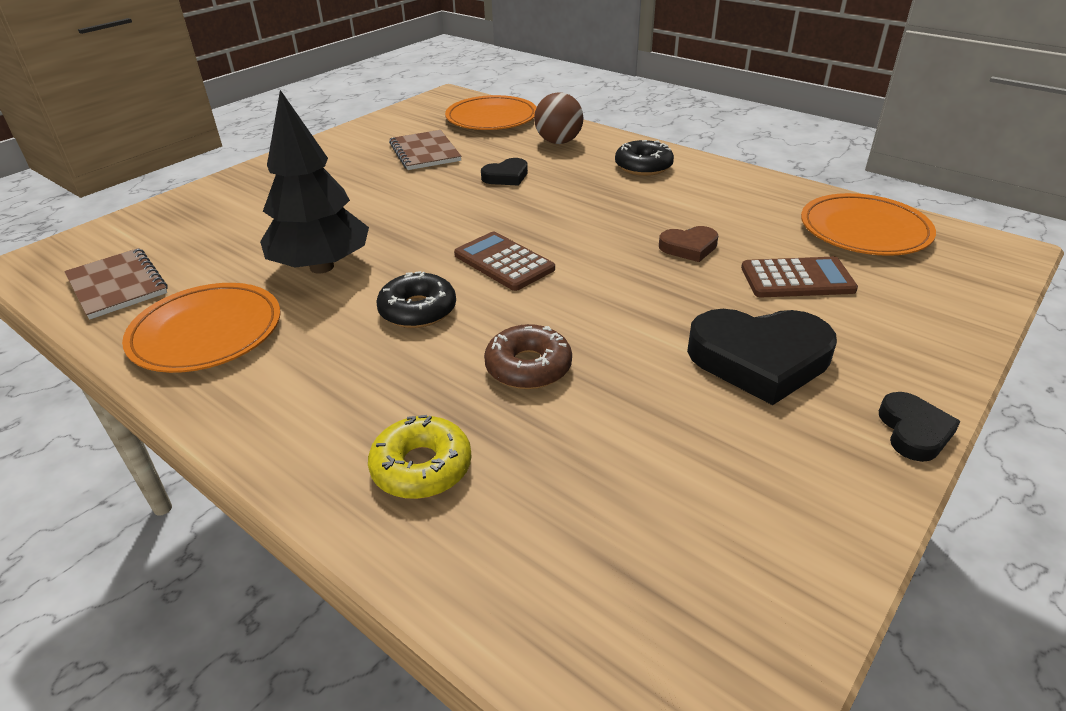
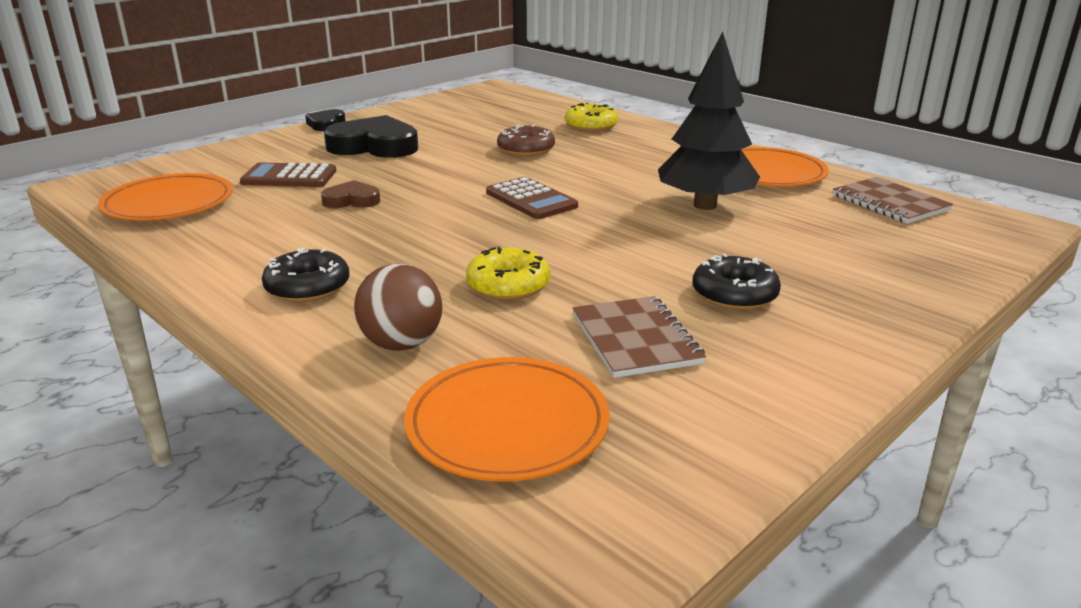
camera: 175 degrees left, 10 degrees down
(418, 310) = (605, 176): black donut -> black donut (734, 294)
(506, 176) = (508, 285): black heart -> yellow donut

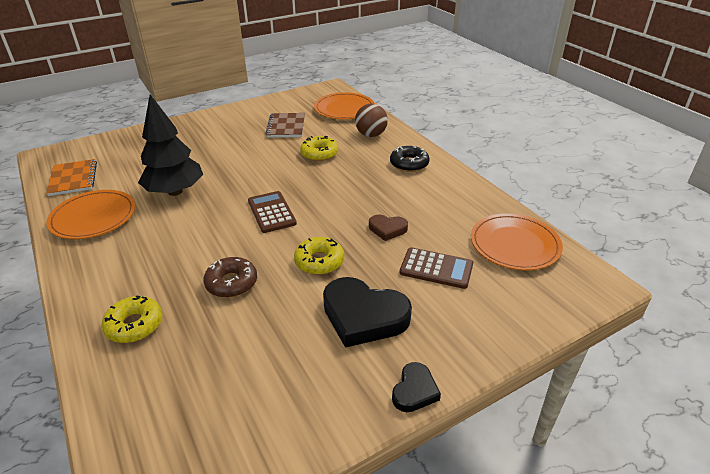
camera: 165 degrees left, 10 degrees up
(436, 169) = (319, 261): none -> yellow donut
(734, 294) = (230, 138): black donut -> none
(890, 203) = (73, 179): brown notebook -> orange notebook

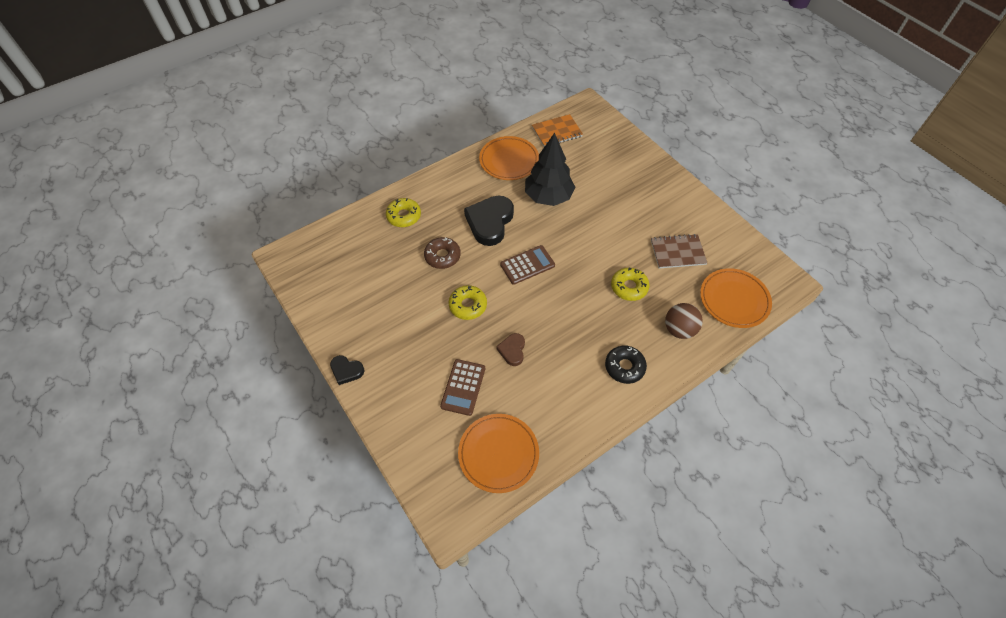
camera: 85 degrees right, 20 degrees up
(363, 316) = (411, 338): black heart -> black heart (490, 222)

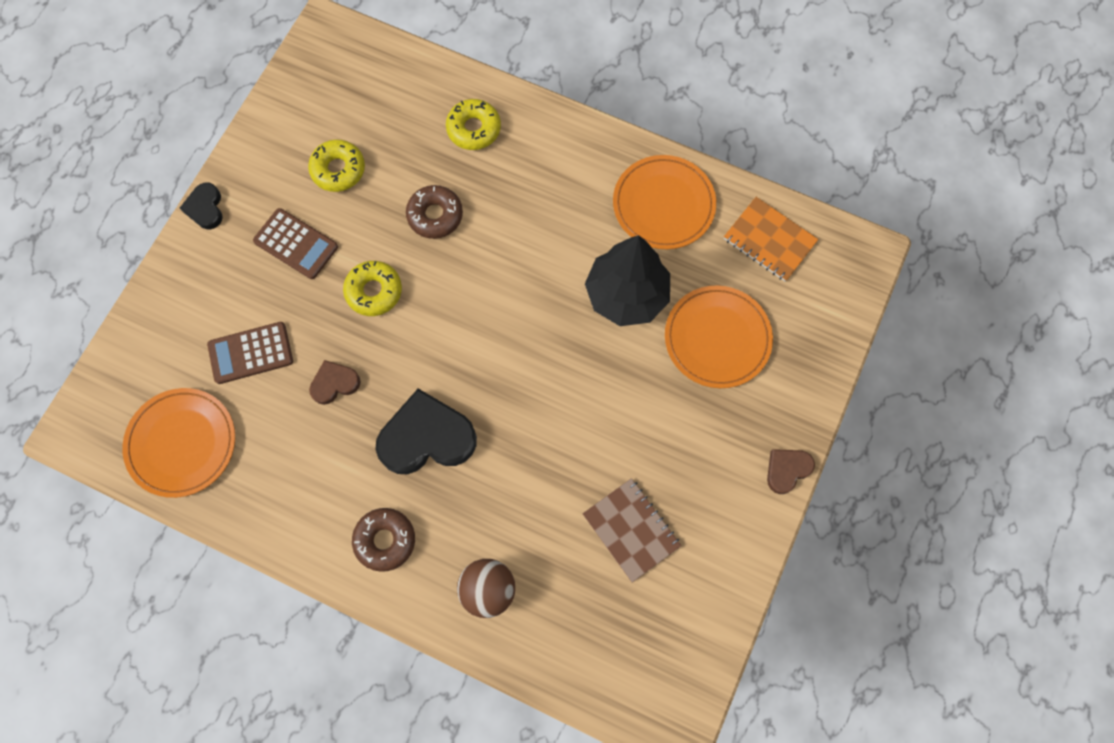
camera: 60 degrees right, 15 degrees up
(490, 222) = (529, 242): black heart -> black heart (427, 437)
(527, 265) = (483, 331): brown calculator -> brown calculator (296, 244)
(624, 367) = (385, 540): black donut -> brown donut
(629, 287) = (524, 487): yellow donut -> yellow donut (338, 170)
(679, 179) = (787, 470): none -> brown heart
(734, 300) = (587, 650): orange plate -> orange plate (717, 338)

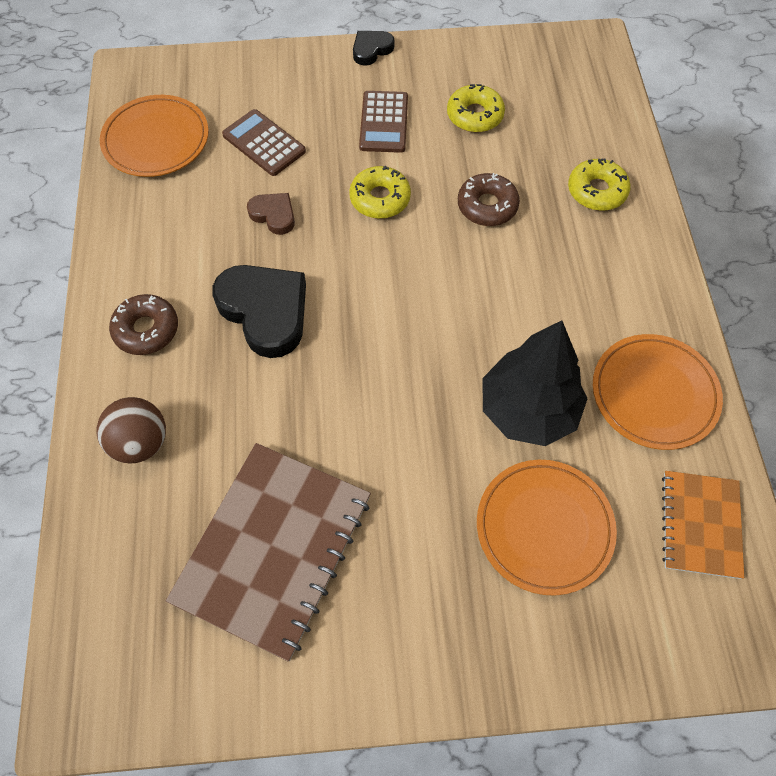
camera: 60 degrees right, 10 degrees down
(631, 530) = (273, 549): brown notebook -> brown notebook, size x1.76
(787, 470) = (439, 690): brown heart -> none

